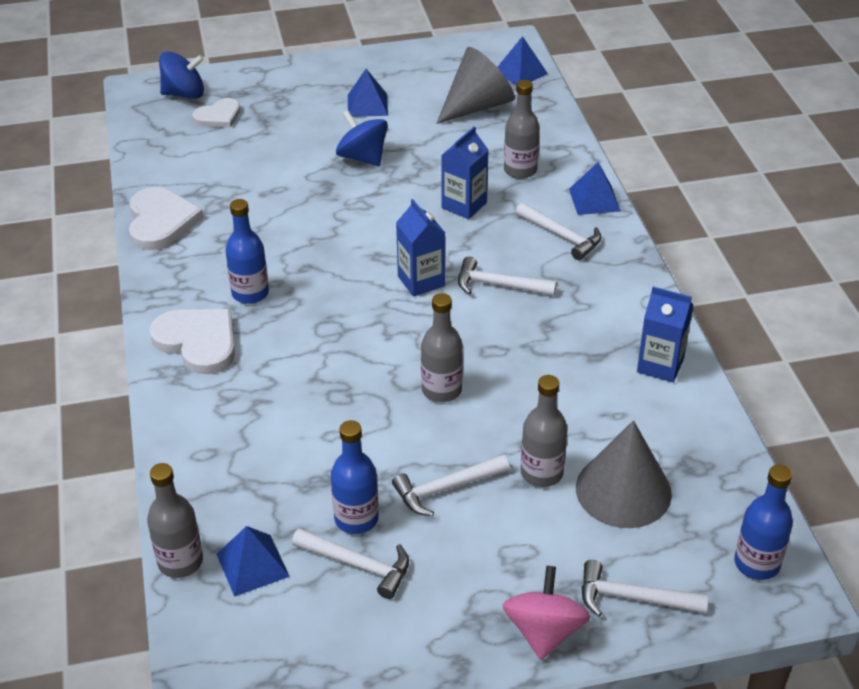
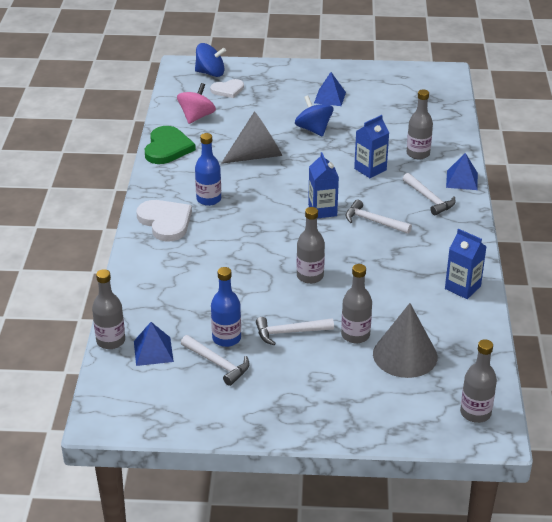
camera: 15 degrees right, 5 degrees down
(161, 221) = (167, 148): white heart -> green heart
(477, 106) = (405, 109): grey cone -> grey cone (257, 155)
(520, 72) = (444, 92): blue pyramid -> none
(544, 631) = (319, 422): pink spinning top -> pink spinning top (196, 117)
(633, 598) = (384, 416): white hammer -> none
(756, 563) = (475, 413): blue bottle -> grey bottle

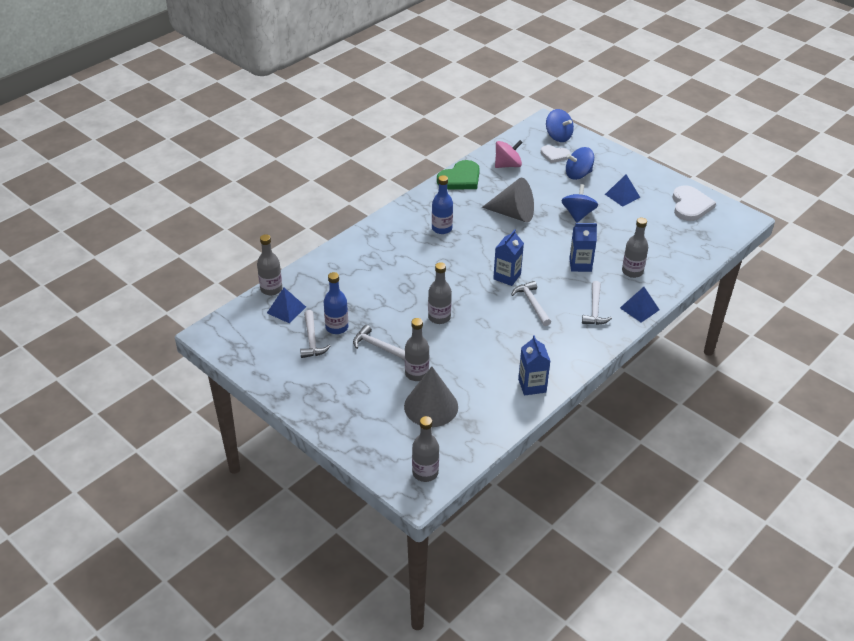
camera: 40 degrees right, 5 degrees up
(165, 222) = (396, 229): white heart -> white heart (690, 205)
(270, 97) = (578, 174): none -> blue spinning top

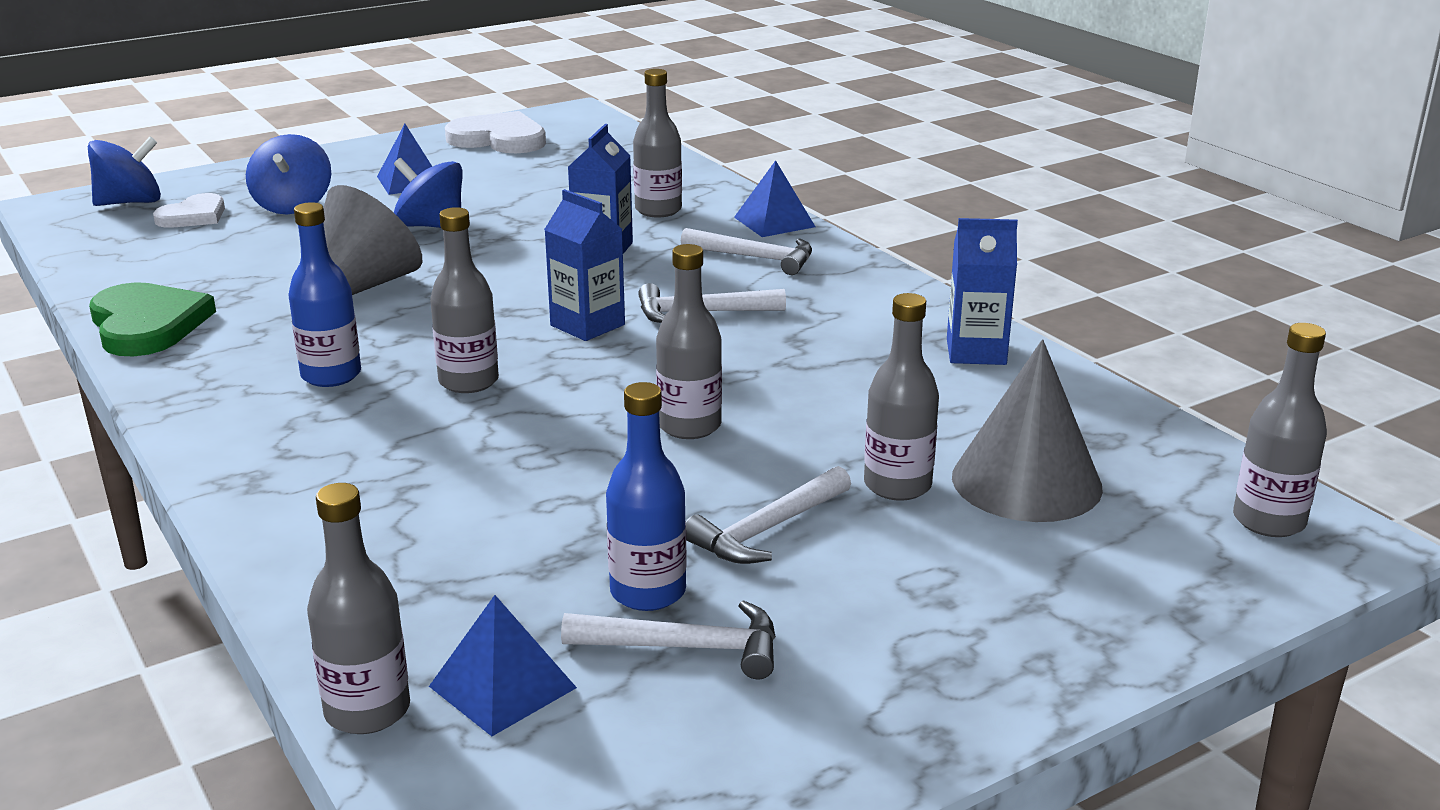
camera: 75 degrees left, 15 degrees down
(450, 259) = (468, 381): none -> grey bottle
(507, 165) = (166, 265): pink spinning top -> none

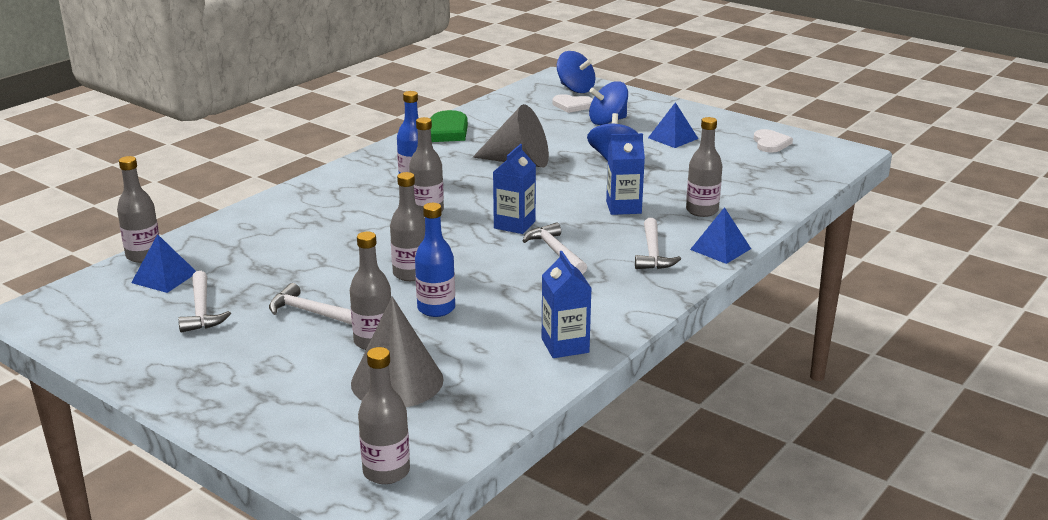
camera: 70 degrees right, 0 degrees up
(499, 139) = (770, 143): white heart -> white heart, size x0.63
(648, 592) = (244, 293): blue bottle -> blue bottle (436, 309)

